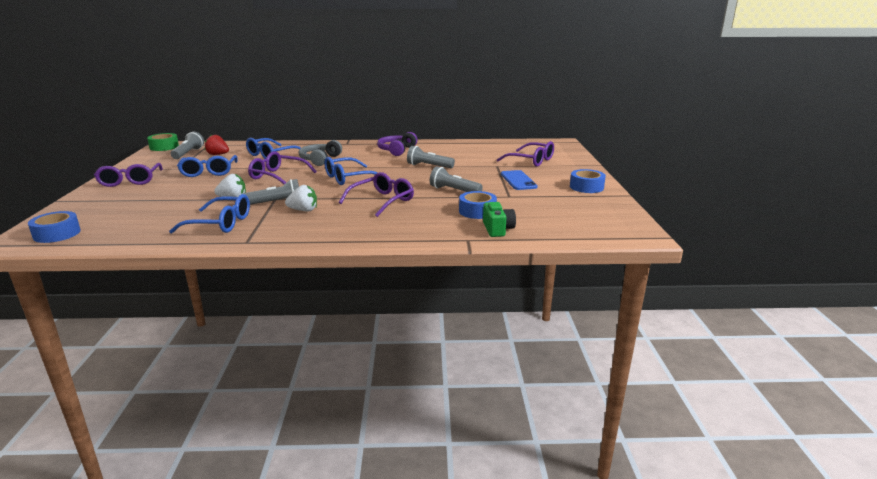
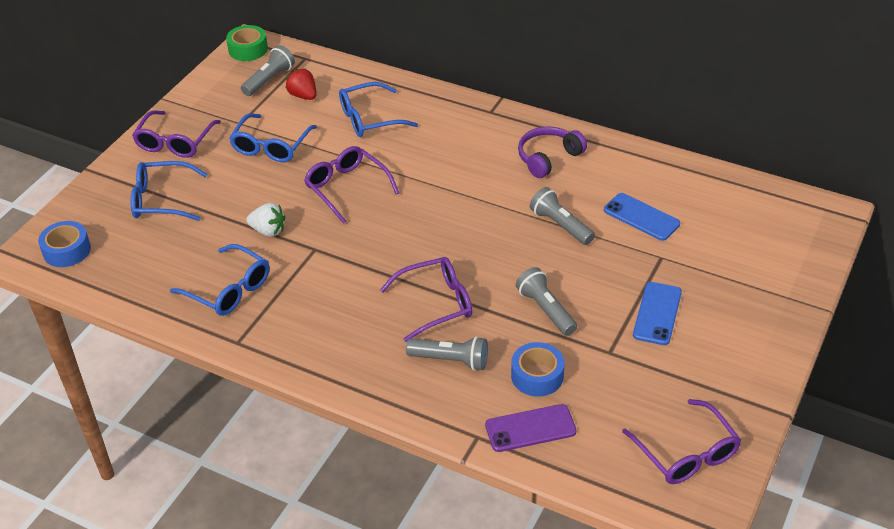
camera: 30 degrees right, 20 degrees up
(276, 203) = (310, 261): grey flashlight -> grey flashlight (450, 360)
(303, 210) = (331, 292): white strawberry -> none
(320, 160) = (425, 154): grey headphones -> none
(348, 178) = (430, 224): blue glasses -> blue glasses (161, 200)
(470, 157) = (641, 217): none -> blue phone
(497, 229) = (530, 428): green camera -> purple phone
(531, 161) = (727, 259): purple glasses -> purple glasses (686, 453)
(586, 187) = (742, 369): blue tape -> none

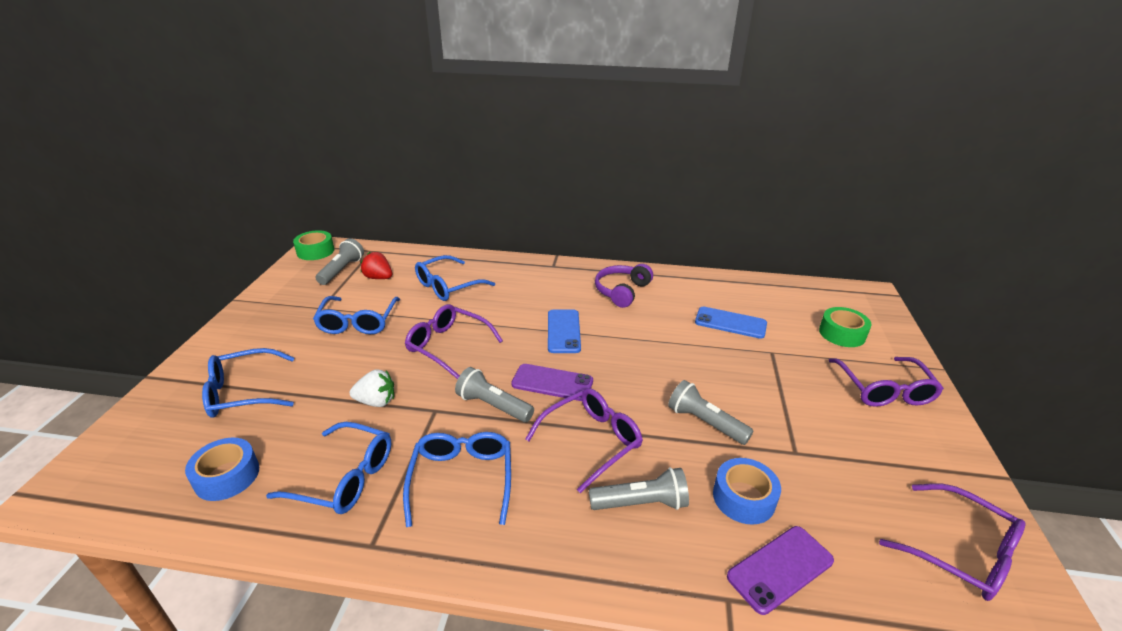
camera: 20 degrees left, 10 degrees down
(67, 250) = (118, 474): blue tape -> blue tape (227, 476)
(175, 142) = (252, 335): purple glasses -> purple glasses (884, 390)
(318, 310) = (462, 479): none -> blue glasses
(427, 244) = (552, 383): none -> purple phone
(560, 225) = (667, 342): grey flashlight -> grey flashlight (493, 406)
(657, 313) = (808, 403): blue phone -> blue phone (563, 331)
(754, 252) = (842, 333): none -> green tape

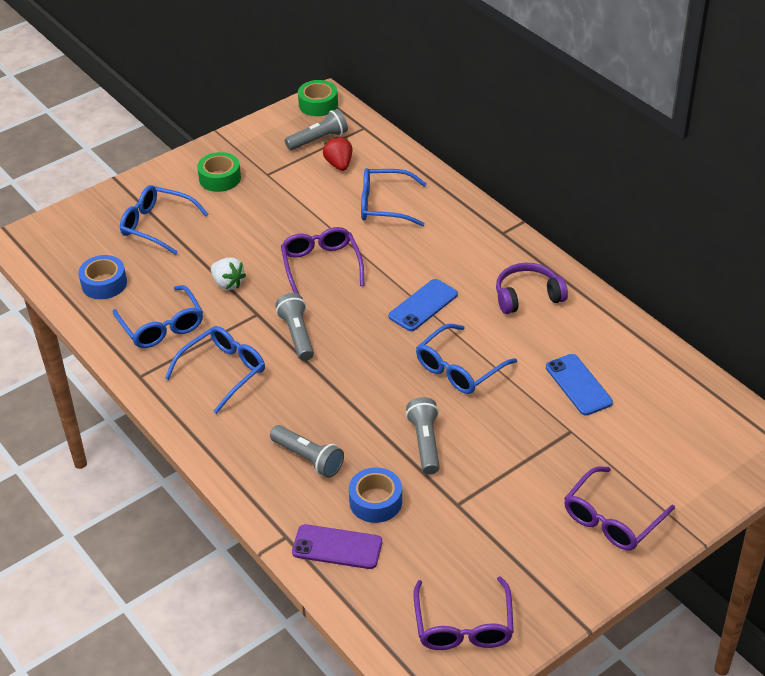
camera: 45 degrees right, 10 degrees up
(358, 322) = (280, 205): blue glasses -> blue glasses (459, 369)
(552, 383) = (358, 343): purple phone -> none
(592, 441) = (330, 402): purple glasses -> none
(842, 333) = (668, 458): green tape -> green tape (220, 178)

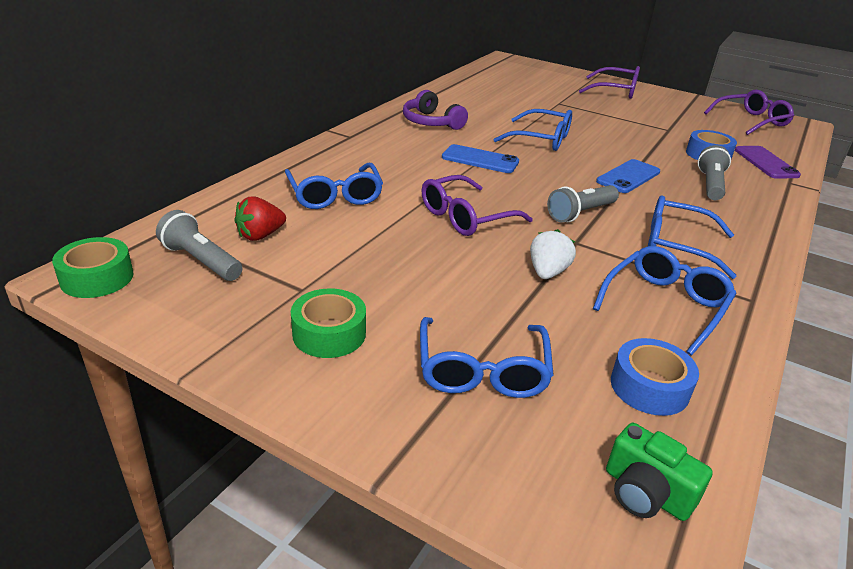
camera: 115 degrees left, 10 degrees down
(51, 252) = (646, 493): none -> green camera
(425, 443) = (631, 144): grey flashlight -> none
(578, 385) = (513, 103): blue phone -> blue phone (628, 177)

